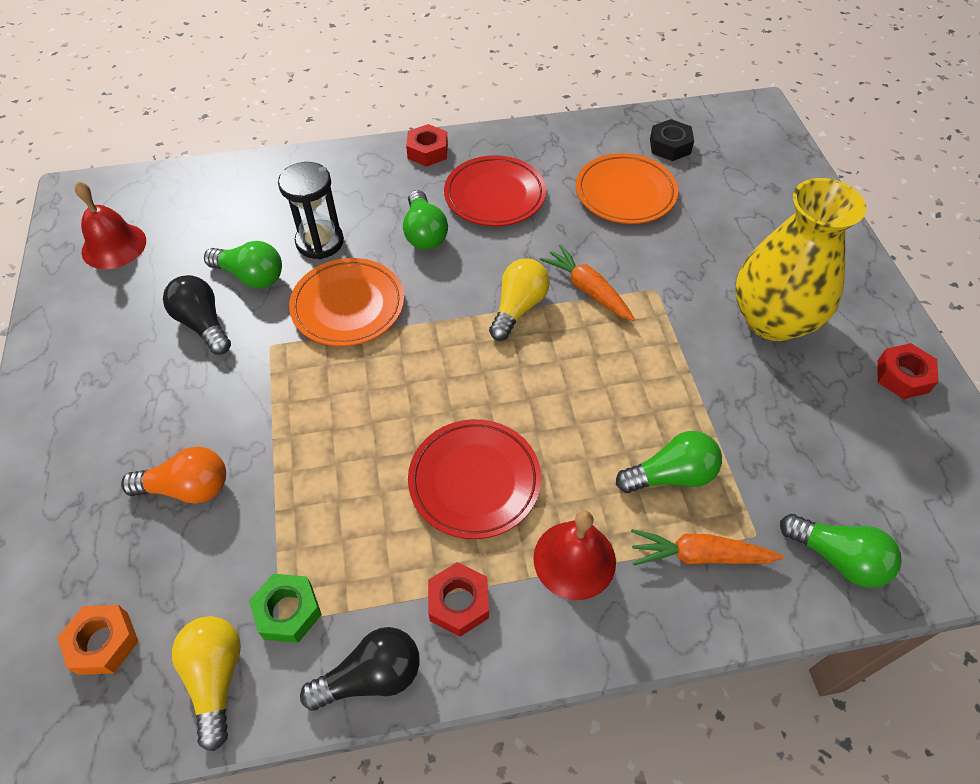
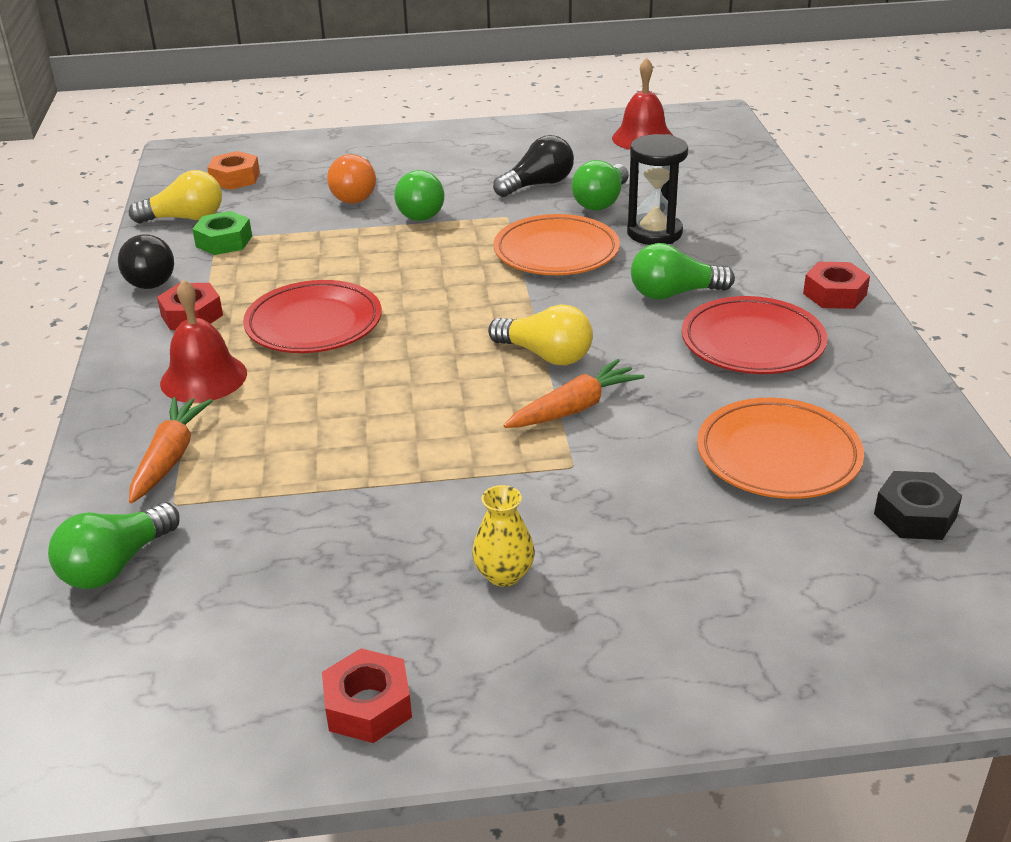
camera: 95 degrees right, 20 degrees down
(671, 475) = (275, 448): green light bulb -> green light bulb (419, 211)
(772, 320) = (504, 574): yellow vase -> yellow vase, size x0.41

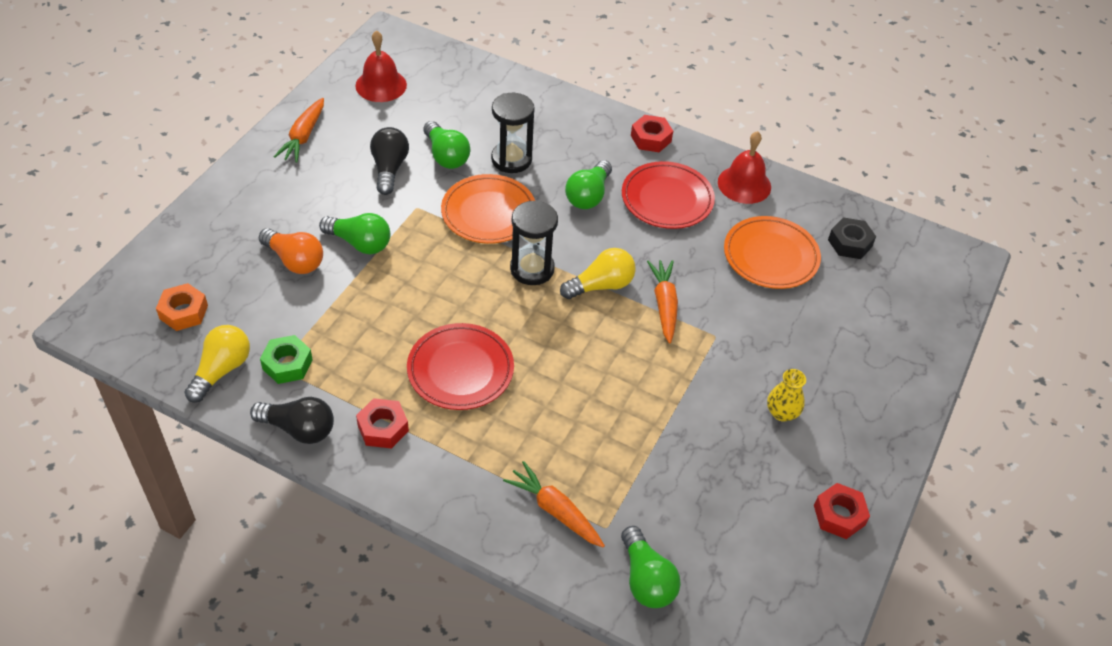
camera: 60 degrees left, 15 degrees up
(203, 378) = (474, 455): red bell -> red bell (744, 184)
(511, 306) = (532, 269): none -> black hourglass
(517, 136) = (303, 136): none -> orange carrot

